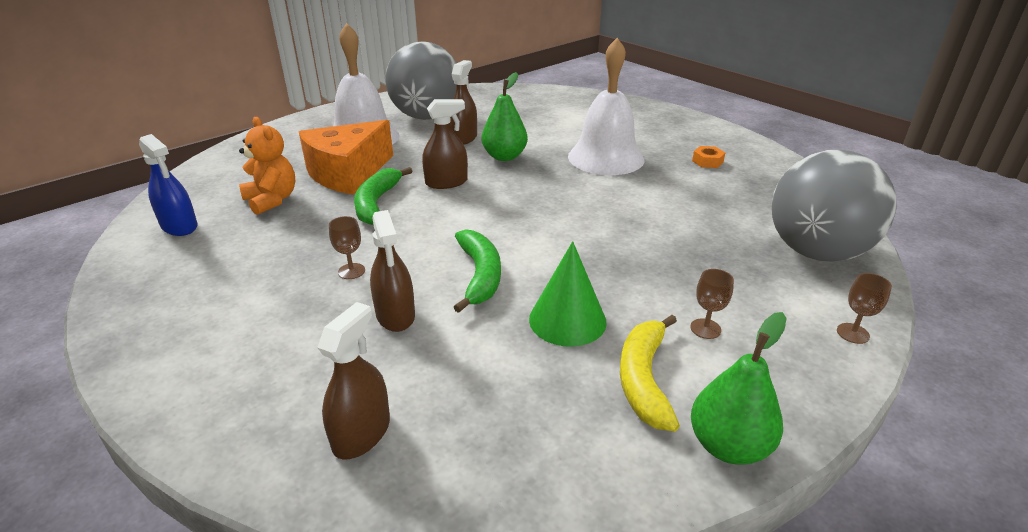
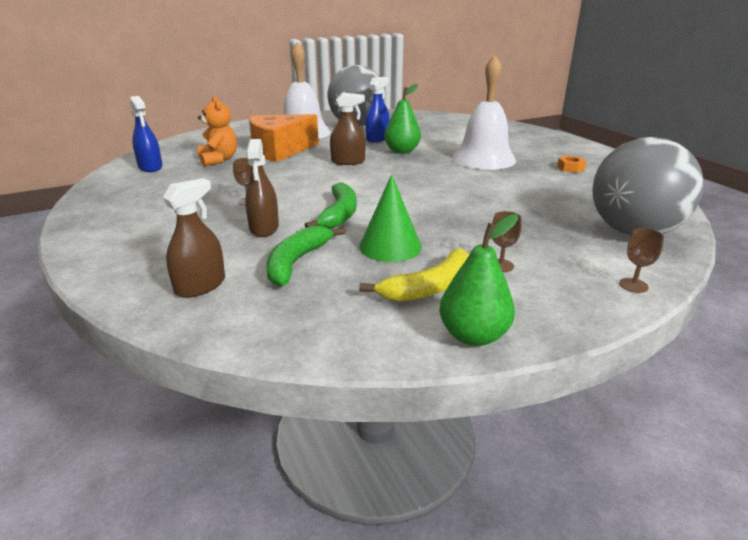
camera: 15 degrees right, 5 degrees down
(376, 203) = (290, 168): green banana -> green banana (296, 262)
(463, 138) = (377, 138): brown spray bottle -> blue spray bottle
(644, 379) = (429, 287): yellow banana -> yellow banana turned 150 degrees counterclockwise

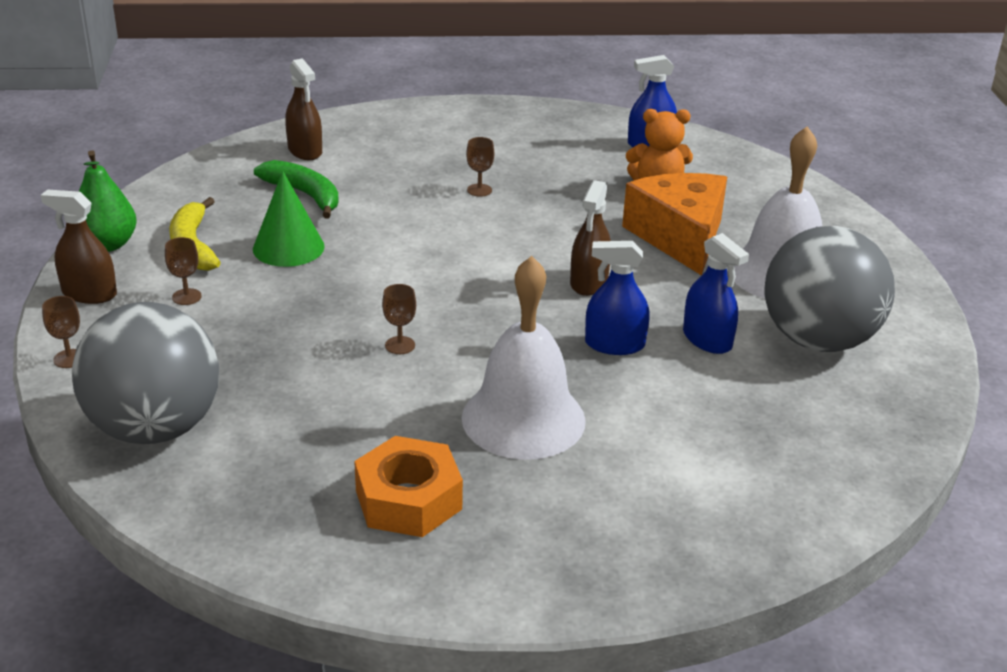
camera: 110 degrees right, 5 degrees up
(264, 228) = (397, 190): brown spray bottle -> brown spray bottle (89, 293)
(339, 214) = (396, 236): green banana -> none
(402, 151) = (614, 344): green pear -> blue spray bottle
(463, 190) = (400, 345): none -> brown goblet
(570, 168) = (408, 499): orange nut -> orange nut, size x2.06

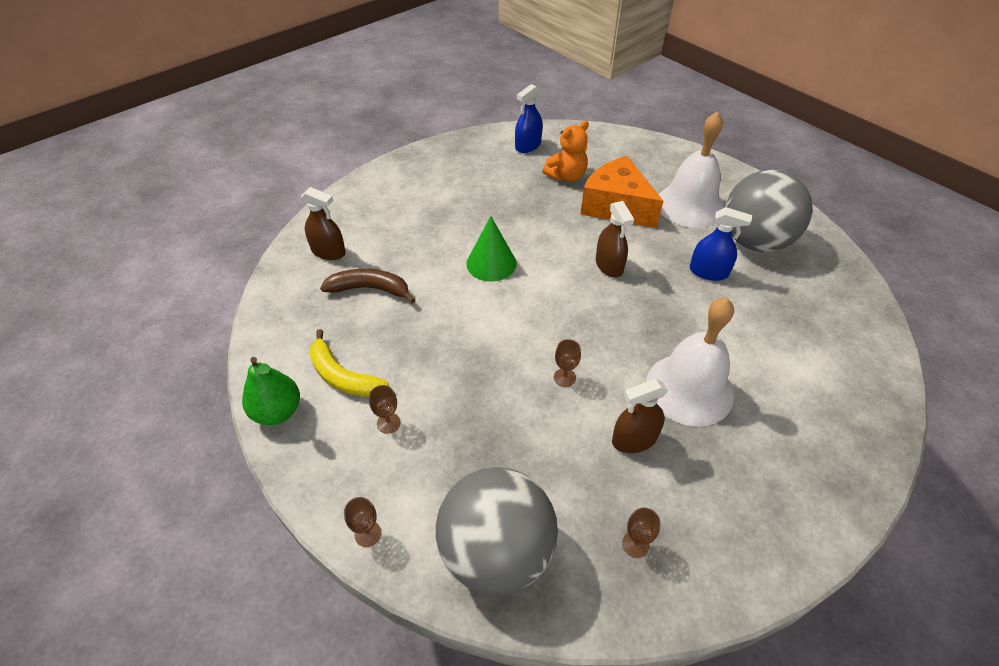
camera: 35 degrees left, 15 degrees up
(89, 293) = (315, 464): brown spray bottle -> brown spray bottle (634, 439)
(288, 247) = (409, 339): green cone -> green cone (491, 263)
(305, 195) = (370, 289): green banana -> brown banana
(408, 499) = (703, 494): orange nut -> none
(479, 190) = (473, 228): brown goblet -> brown goblet (635, 544)
(614, 344) = (671, 303): blue spray bottle -> none

